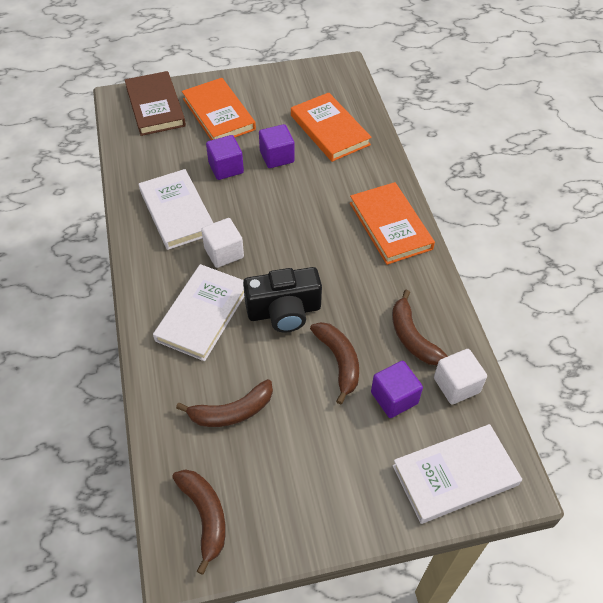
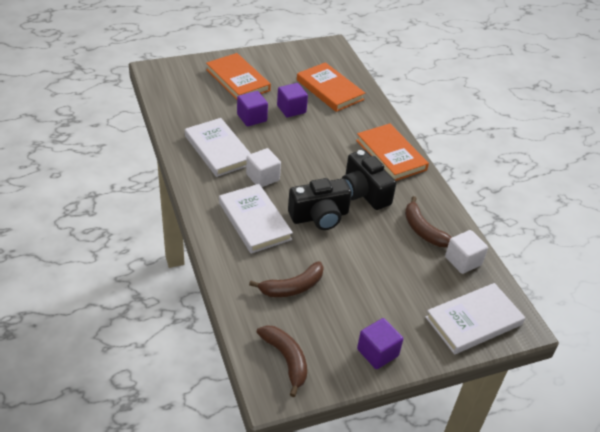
camera: 10 degrees left, 10 degrees down
(155, 106) = (184, 75): brown book -> none
(202, 314) = (254, 221): white book -> white book turned 45 degrees counterclockwise
(339, 361) = (369, 249): brown banana -> none
(346, 279) = (364, 192): none -> black camera
(394, 398) = (417, 271): purple cube -> purple cube (377, 352)

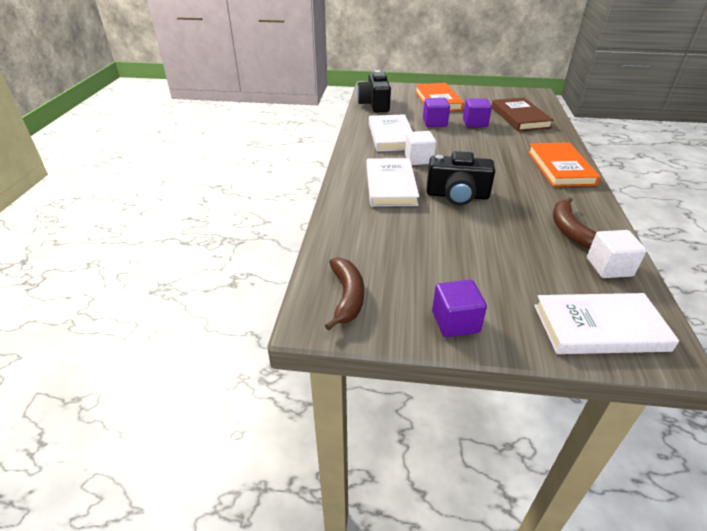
camera: 30 degrees right, 5 degrees down
(292, 287) = (394, 240): brown banana -> none
(329, 90) = (519, 117): orange book -> brown book
(364, 192) = (515, 188): black camera -> black camera (374, 104)

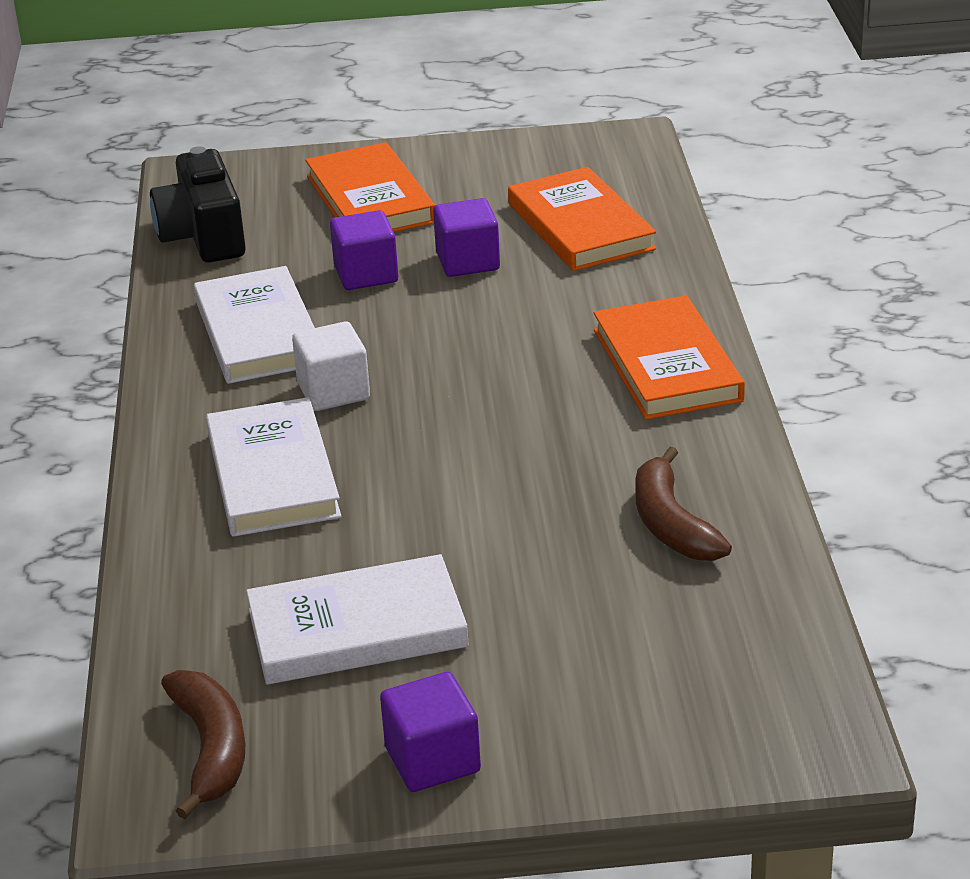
camera: 10 degrees left, 5 degrees down
(457, 195) = (429, 477): black camera -> none
(519, 117) = (580, 227): brown book -> orange book
(600, 328) = (707, 722): white book -> white book (357, 629)
(609, 267) = (742, 595): white cube -> none

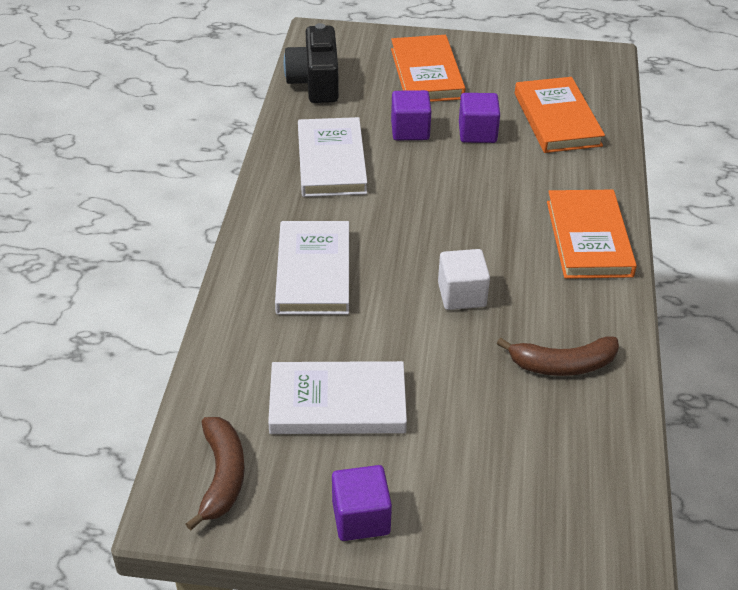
camera: 10 degrees right, 10 degrees up
(333, 391) = (367, 216): white cube -> white cube (461, 295)
(671, 524) = (562, 364): brown banana -> brown banana turned 90 degrees counterclockwise

